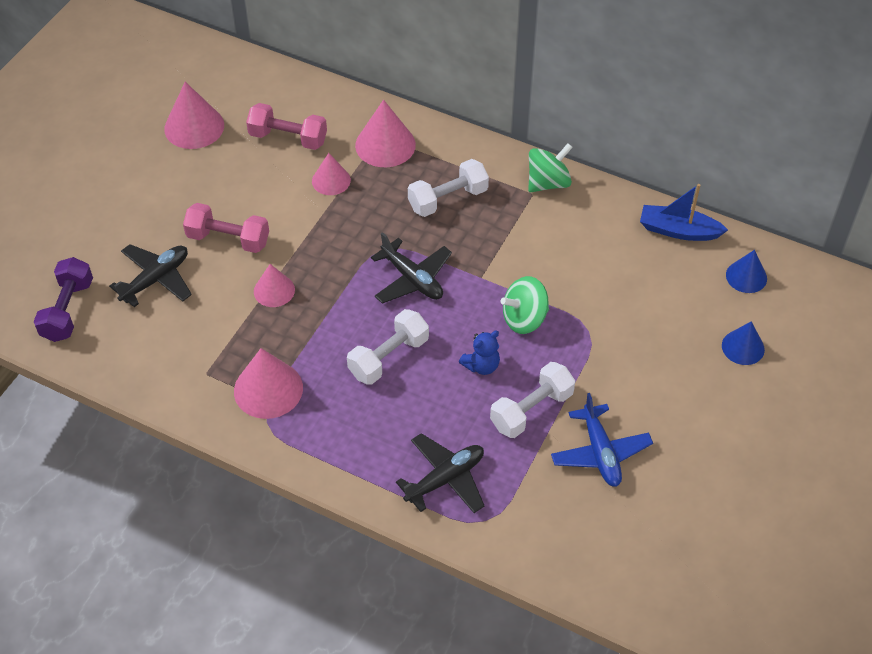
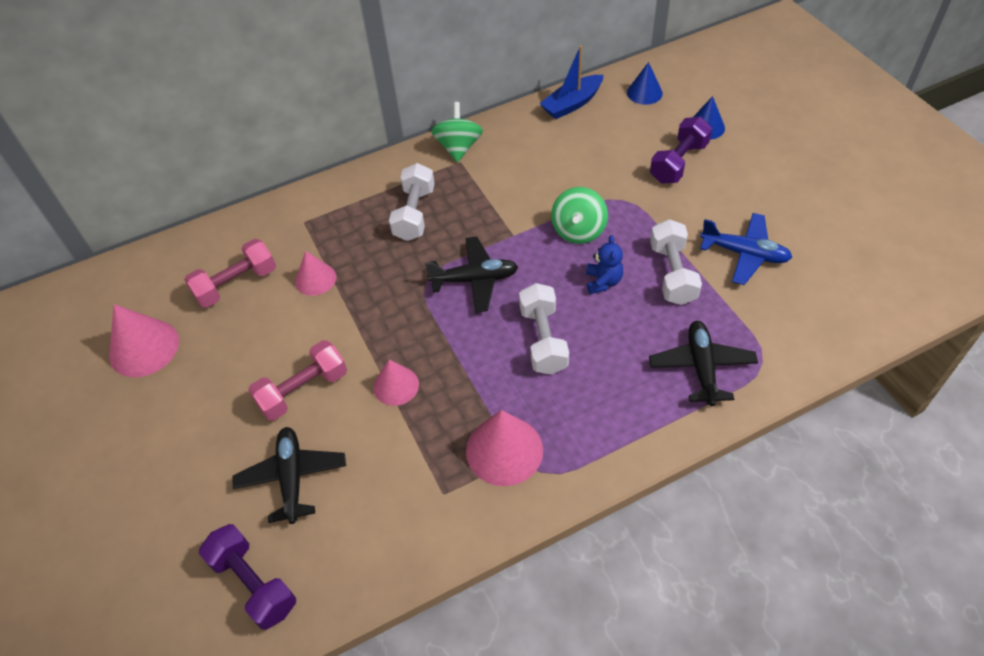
camera: 50 degrees left, 0 degrees up
(385, 145) = (316, 223): pink cone -> none
(673, 349) = (678, 162): none -> purple dumbbell

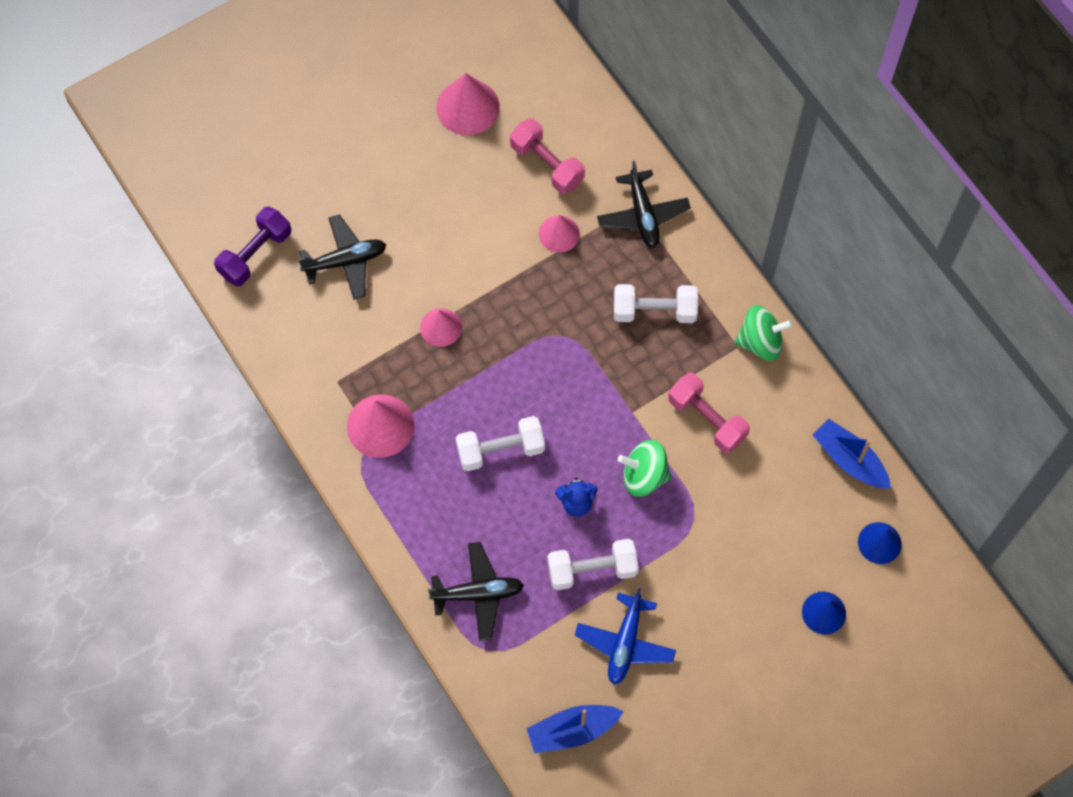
camera: 80 degrees right, 15 degrees up
(303, 390) = (431, 251): pink dumbbell -> pink dumbbell (707, 419)
(475, 280) = (569, 380): black plane -> black plane (642, 215)
(678, 162) = (758, 580): purple dumbbell -> none
(837, 298) = (572, 730): none -> blue boat

